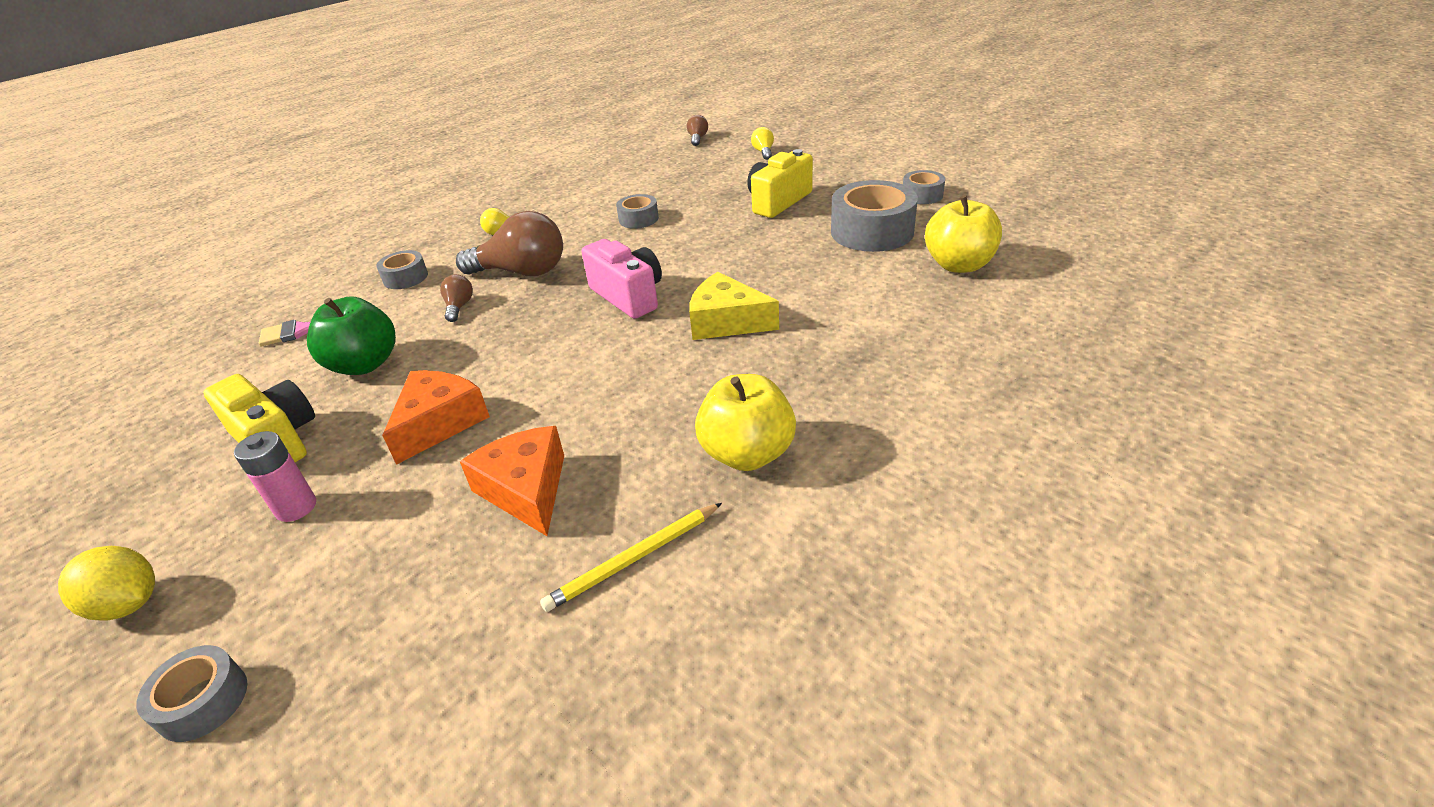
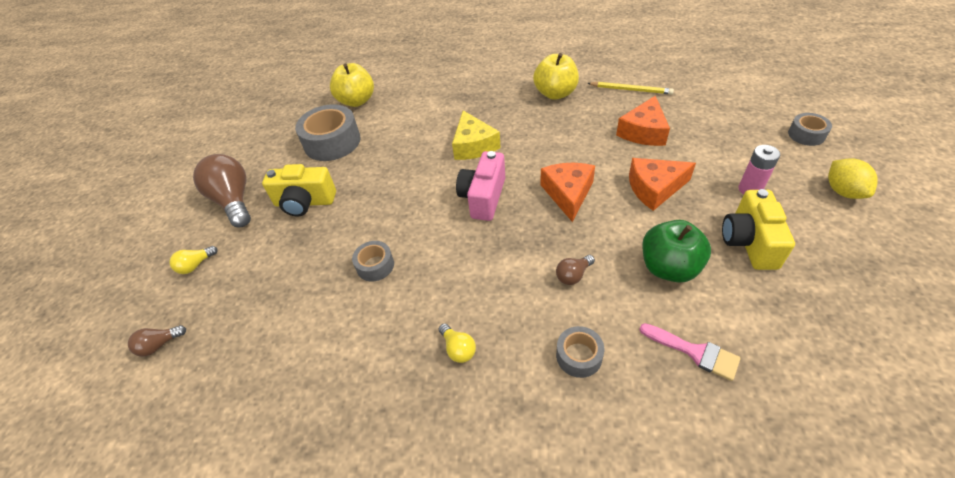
camera: 125 degrees left, 10 degrees up
(522, 272) = (503, 277): brown light bulb -> brown light bulb (234, 201)
(542, 352) = (568, 194): none -> orange cheese
(922, 195) = (266, 144): grey tape -> none

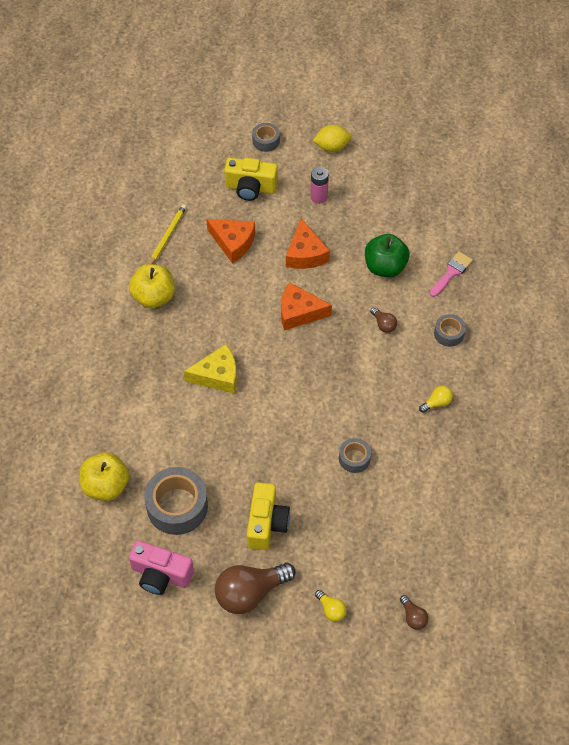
camera: 90 degrees left, 10 degrees up
(483, 197) = (290, 374): pink camera -> pink camera (161, 575)
(749, 242) = (369, 215): yellow camera -> yellow camera (250, 188)

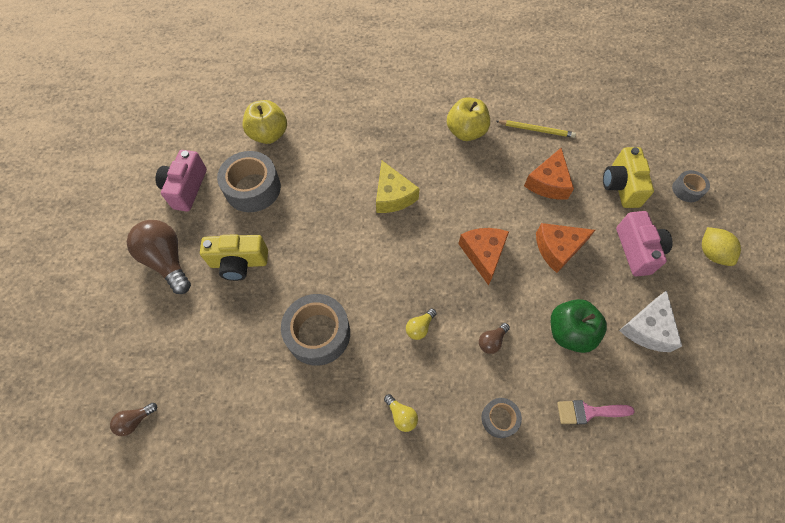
camera: 80 degrees right, 5 degrees up
(319, 197) = (637, 250): pink battery -> pink camera
(331, 609) = (147, 335): yellow light bulb -> yellow light bulb (419, 327)
(354, 458) = (318, 333): grey tape -> grey tape, size x1.89
(390, 213) = (647, 328): none -> white cheese
(451, 272) = (588, 412): pink brush -> pink brush turned 150 degrees clockwise

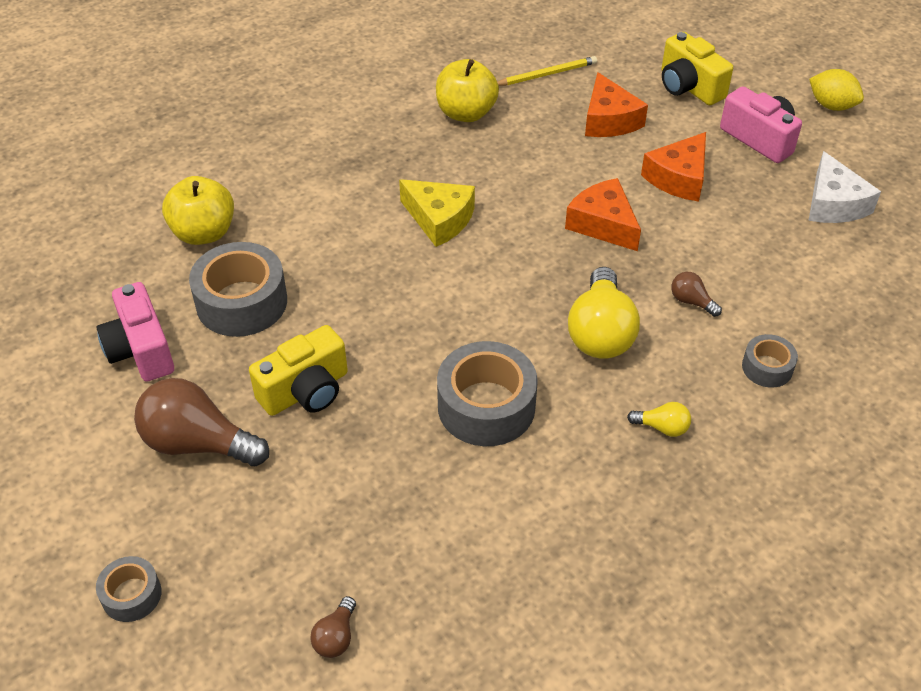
camera: 35 degrees left, 15 degrees down
(419, 327) = (600, 333): yellow light bulb -> yellow light bulb, size x2.15
(491, 341) = (691, 301): brown light bulb -> brown light bulb turned 120 degrees clockwise
(569, 332) = (763, 249): green apple -> none
(588, 412) = (847, 309): pink brush -> none
(687, 190) = (757, 59): grey tape -> grey tape (131, 595)

